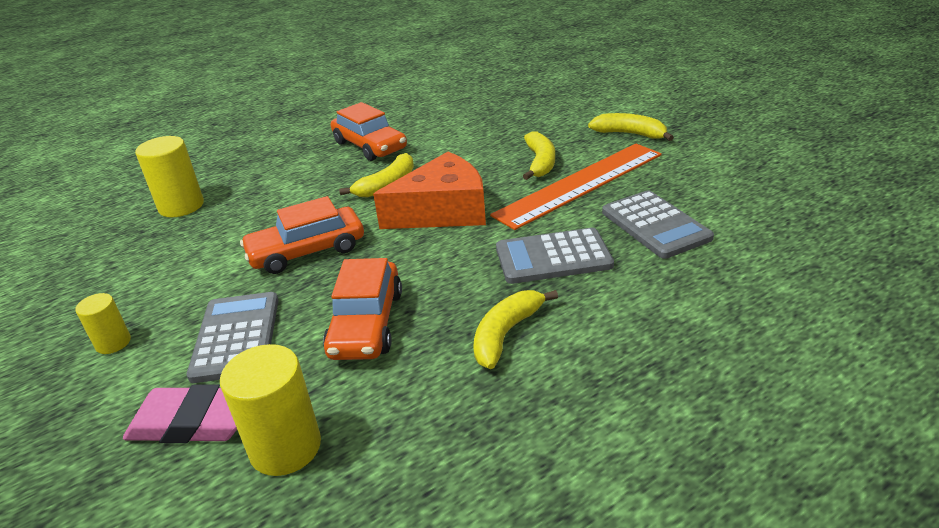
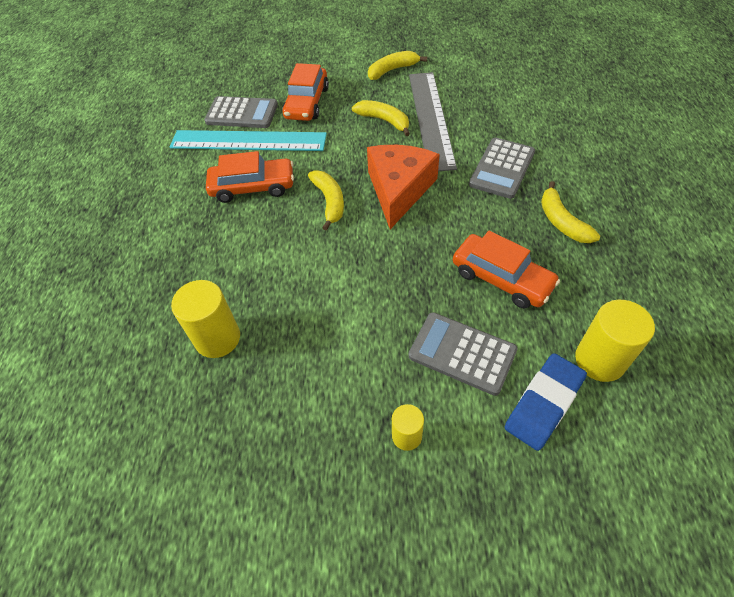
camera: 55 degrees left, 20 degrees up
(193, 422) = (544, 404): pink eraser -> blue eraser
(307, 251) = (381, 278): orange car -> orange car (307, 103)
(427, 119) = (248, 141): none -> turquoise ruler
(580, 184) = (430, 119): orange ruler -> grey ruler
(655, 225) = (506, 116): grey calculator -> grey calculator (242, 113)

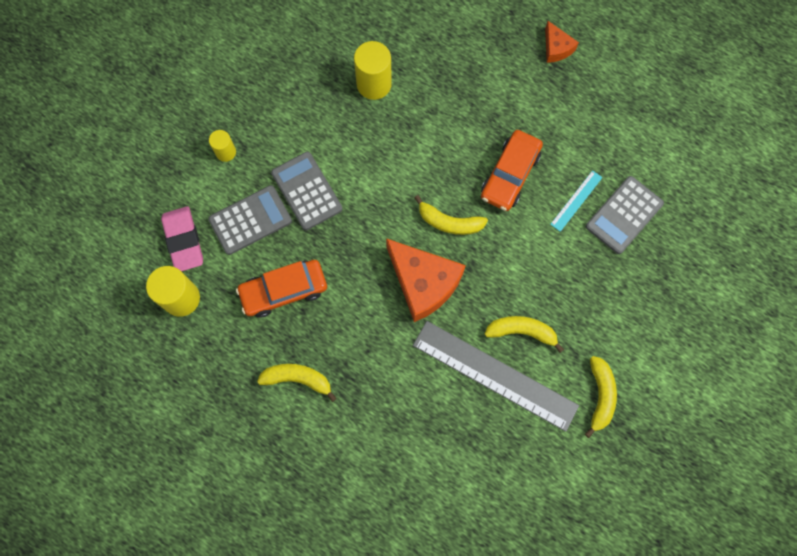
camera: 120 degrees right, 20 degrees up
(94, 218) = (556, 48): none -> orange cheese
(248, 141) = (576, 200): turquoise ruler -> turquoise ruler, size x0.45
(307, 103) = (600, 280): orange car -> none
(384, 121) = (522, 332): yellow banana -> yellow banana turned 150 degrees counterclockwise
(502, 168) = (386, 384): grey calculator -> grey calculator (306, 191)
(544, 404) = (183, 240): blue eraser -> pink eraser

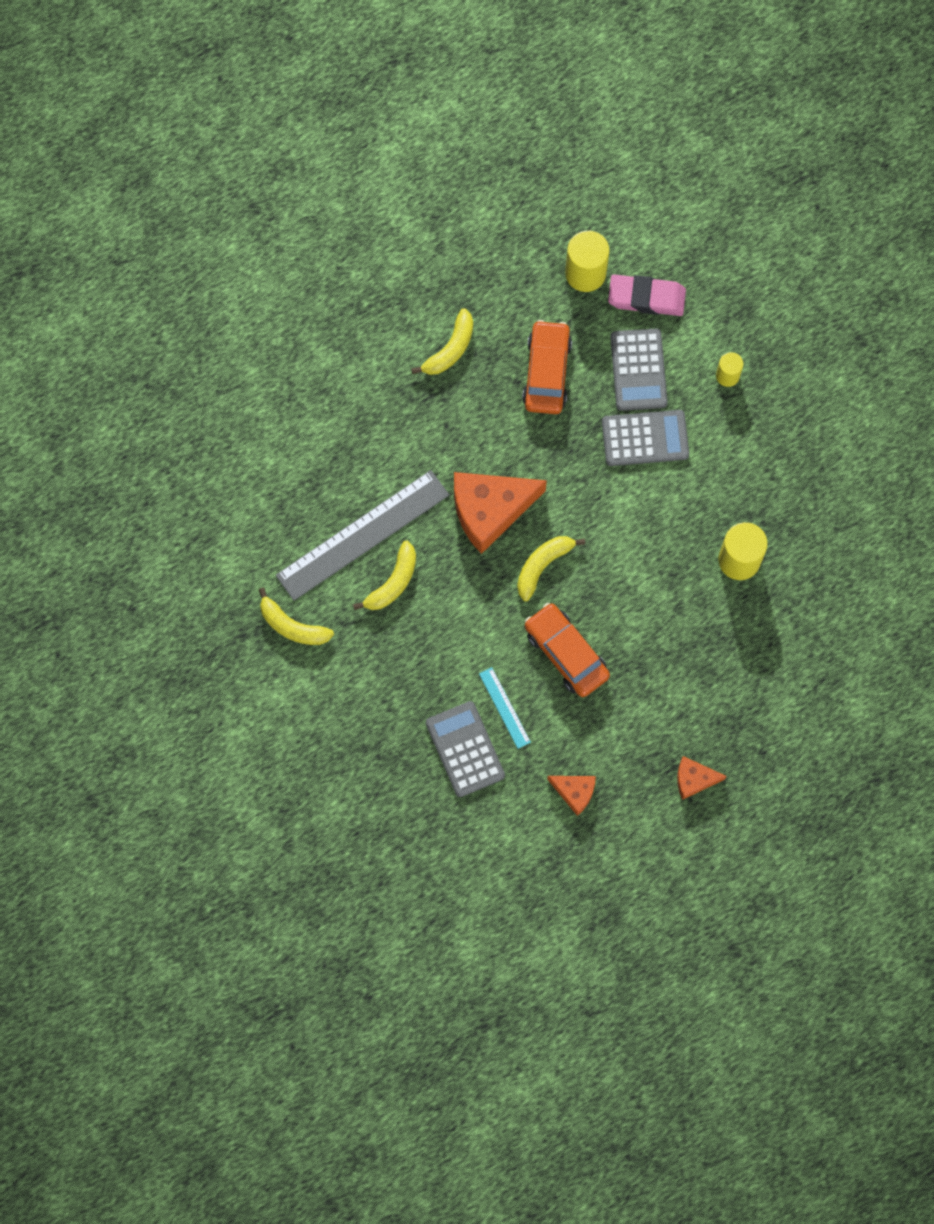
camera: 115 degrees right, 0 degrees up
(611, 123) = (574, 792): none -> orange cheese

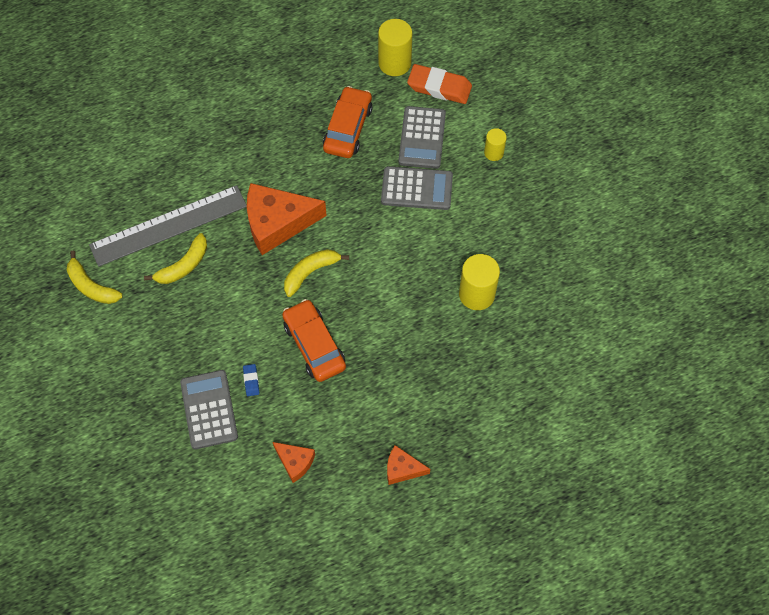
camera: 10 degrees right, 10 degrees down
(450, 349) = (275, 100): yellow banana -> none
(504, 708) = (251, 381): turquoise ruler -> blue eraser
(646, 298) = (439, 87): pink eraser -> orange eraser

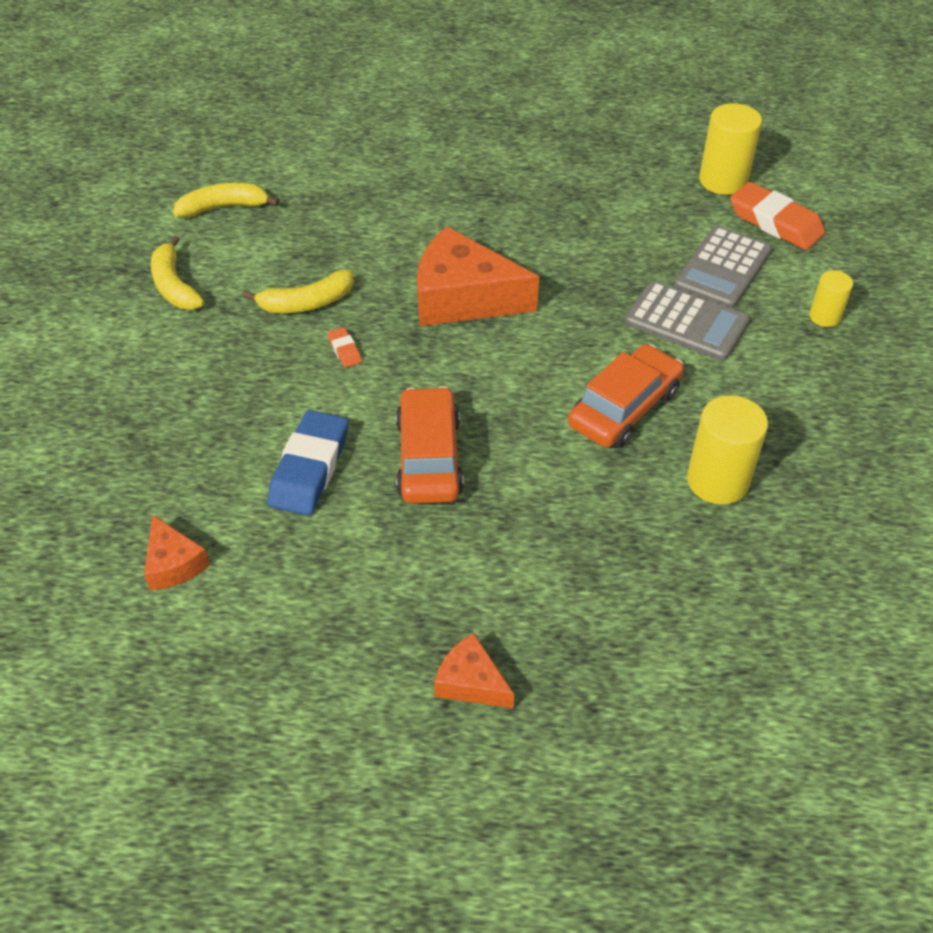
camera: 25 degrees right, 15 degrees down
(169, 226) = (317, 255): grey ruler -> none
(209, 409) = (226, 482): grey calculator -> none
(226, 291) = (345, 350): none -> orange eraser
(251, 381) = (310, 468): blue eraser -> blue eraser, size x2.22
(295, 462) = (306, 601): orange cheese -> orange cheese (173, 563)
(311, 272) = (476, 368): yellow banana -> yellow banana (224, 208)
(348, 128) = (620, 228): orange car -> orange car (624, 408)

